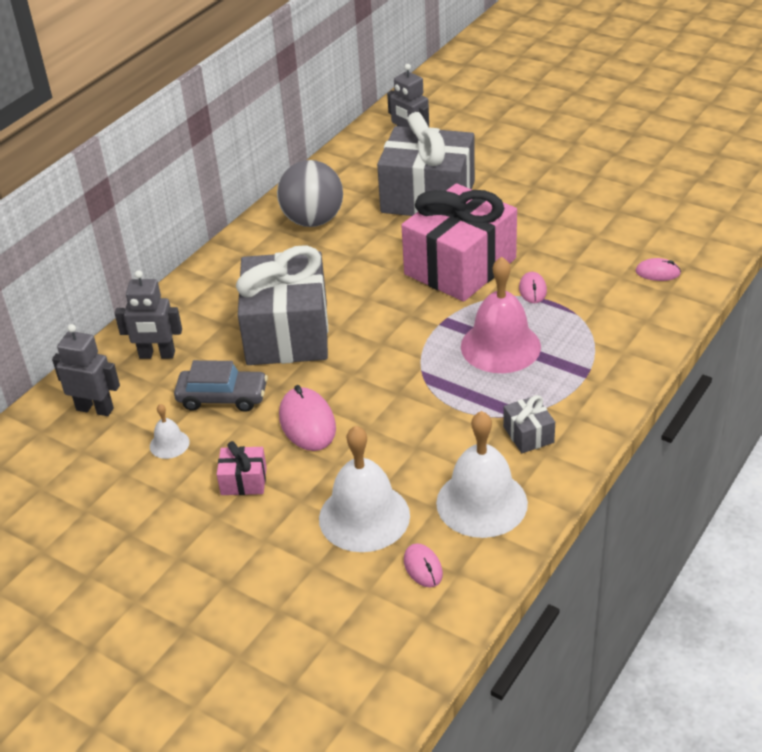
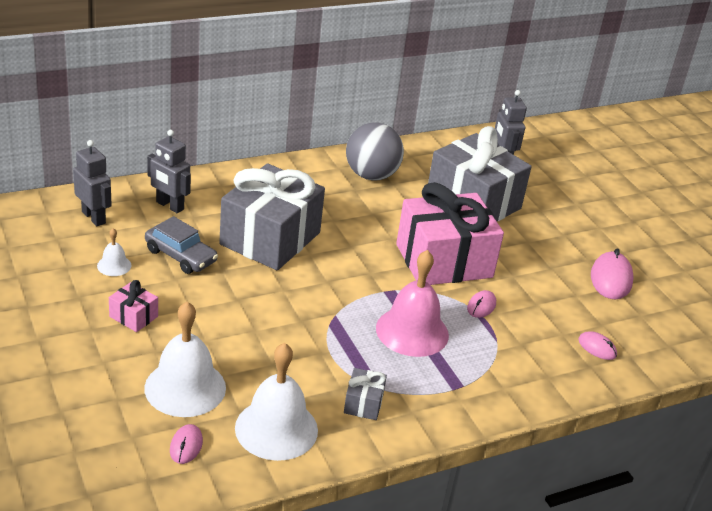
camera: 25 degrees right, 5 degrees down
(307, 423) = (217, 304): pink mouse -> pink mouse (611, 279)

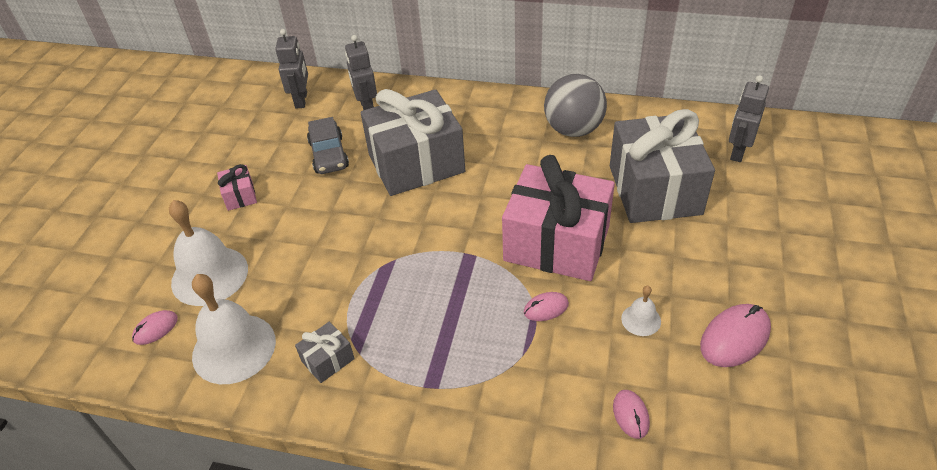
camera: 45 degrees right, 10 degrees up
(114, 265) = (273, 146): white bell -> white bell (641, 320)
(412, 331) = (448, 306): pink bell -> none

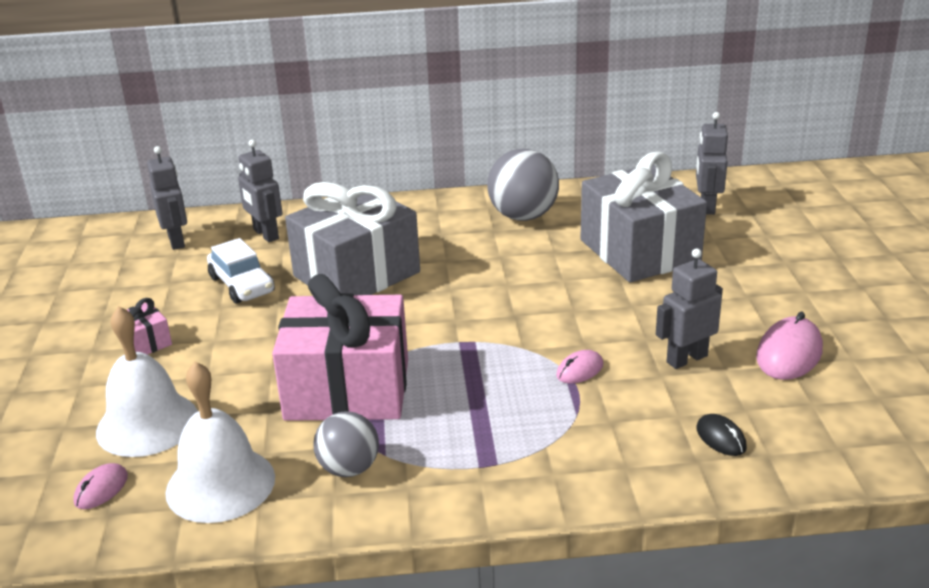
camera: 20 degrees left, 15 degrees down
(328, 360) = (349, 468): grey gift -> grey ball
(329, 155) = (242, 285): grey car -> white car
(556, 243) = (560, 314): pink gift -> pink gift (347, 389)
(630, 415) = (721, 438): pink mouse -> black mouse
(641, 320) = (686, 359): white bell -> grey robot

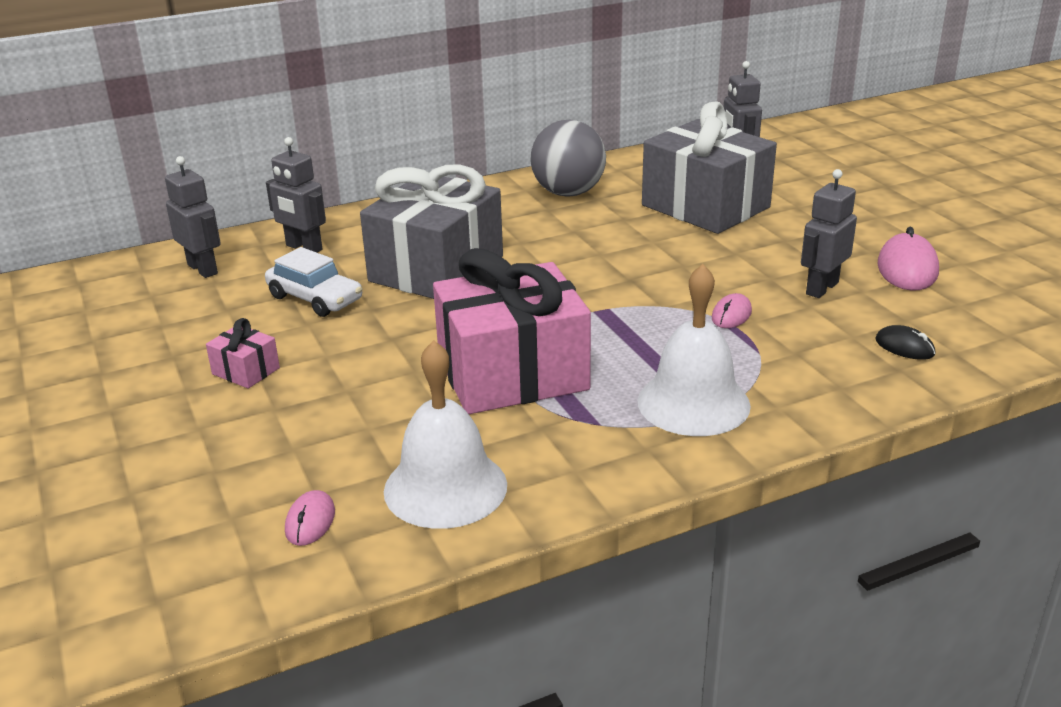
camera: 20 degrees left, 0 degrees up
(147, 424) = (313, 448): white bell -> white bell (693, 403)
(349, 468) = (573, 444): grey ball -> none

